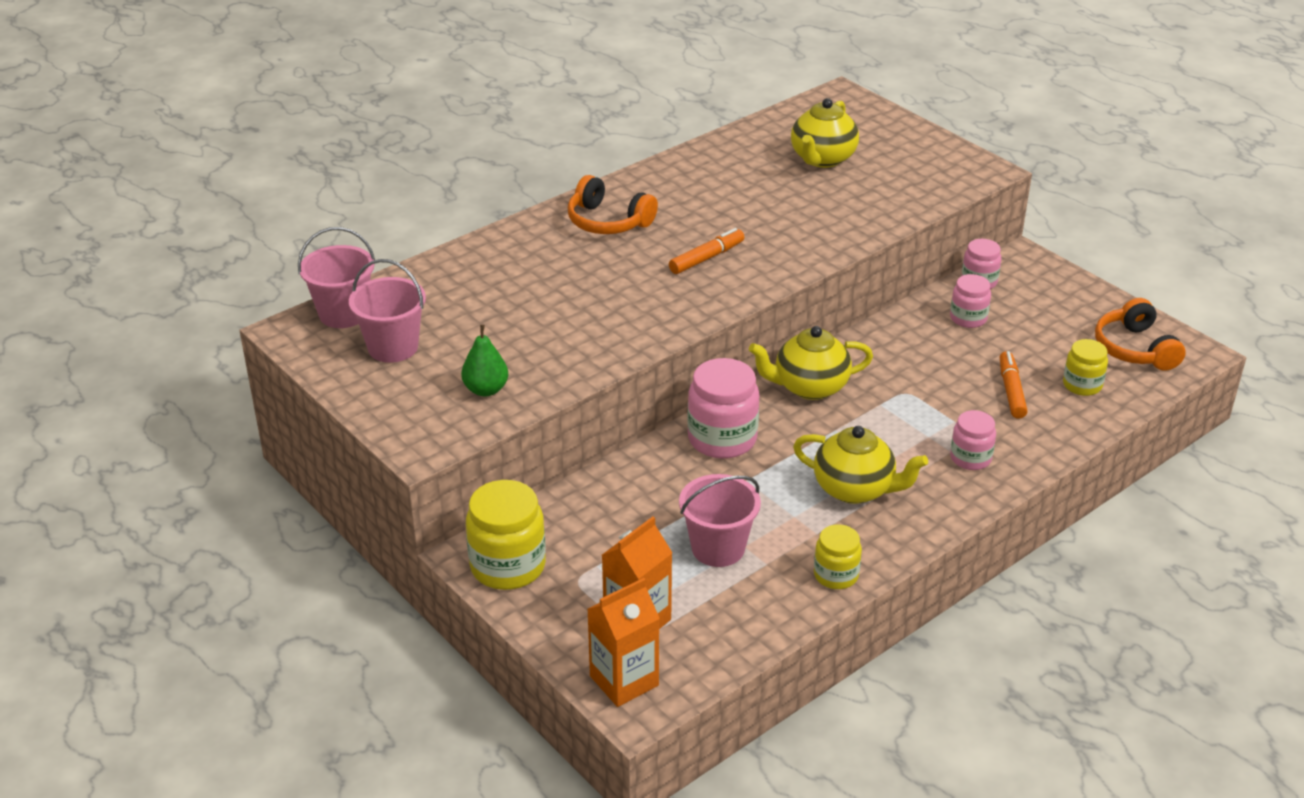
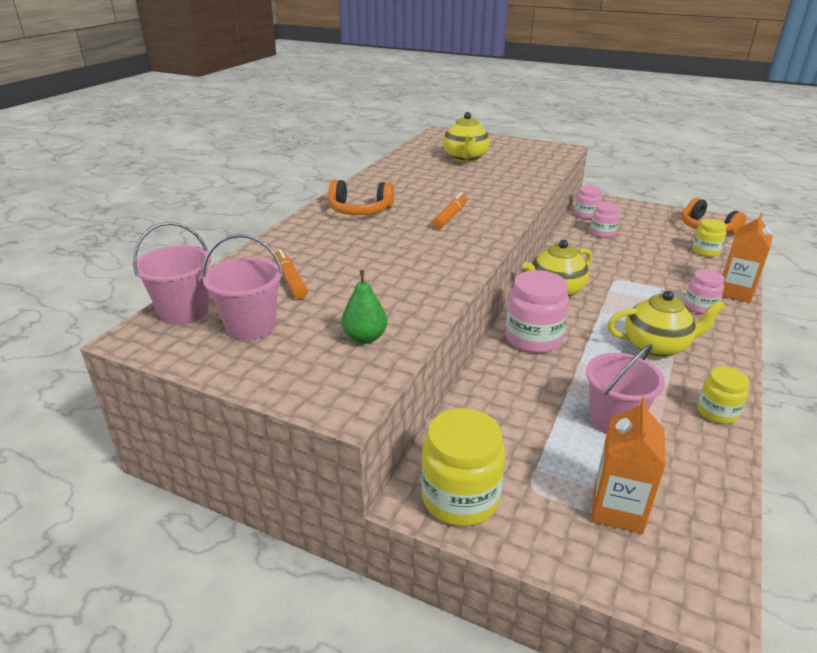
camera: 25 degrees left, 5 degrees down
(624, 681) = (667, 578): orange carton -> orange carton (735, 292)
(1011, 391) = (673, 263): orange marker -> orange marker (290, 280)

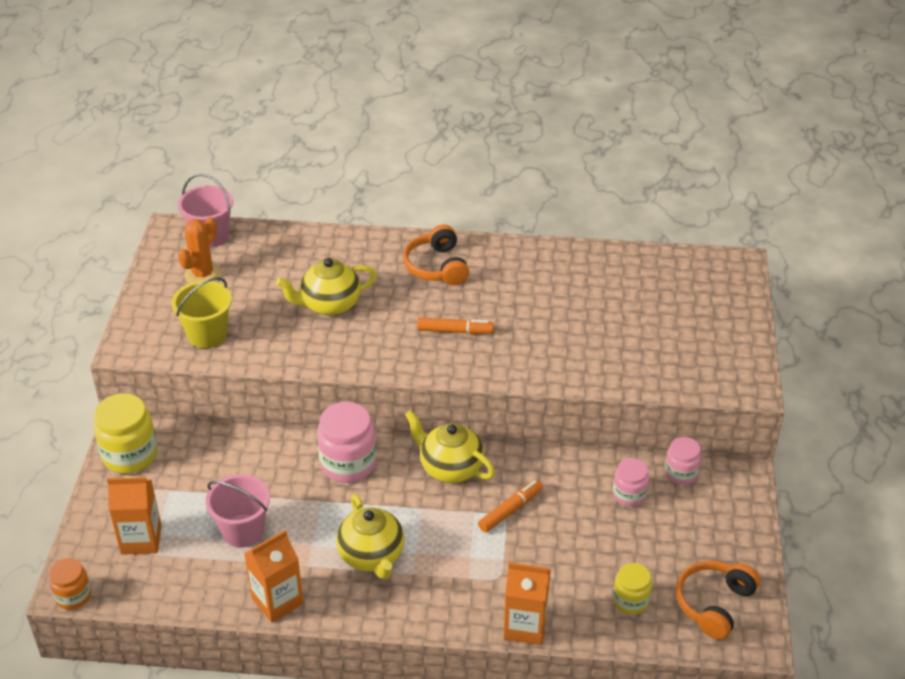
camera: 70 degrees right, 10 degrees up
(251, 326) = (203, 274): pink bucket -> orange cactus
(290, 280) = (277, 270): orange marker -> orange marker (510, 510)
(365, 338) = (207, 335): green pear -> yellow bucket
(465, 158) = (644, 306): yellow teapot -> yellow teapot (329, 305)
(700, 306) = (472, 592): pink jar -> none
(717, 412) = (277, 601): yellow jar -> orange carton
(721, 601) = (73, 596): none -> orange jar

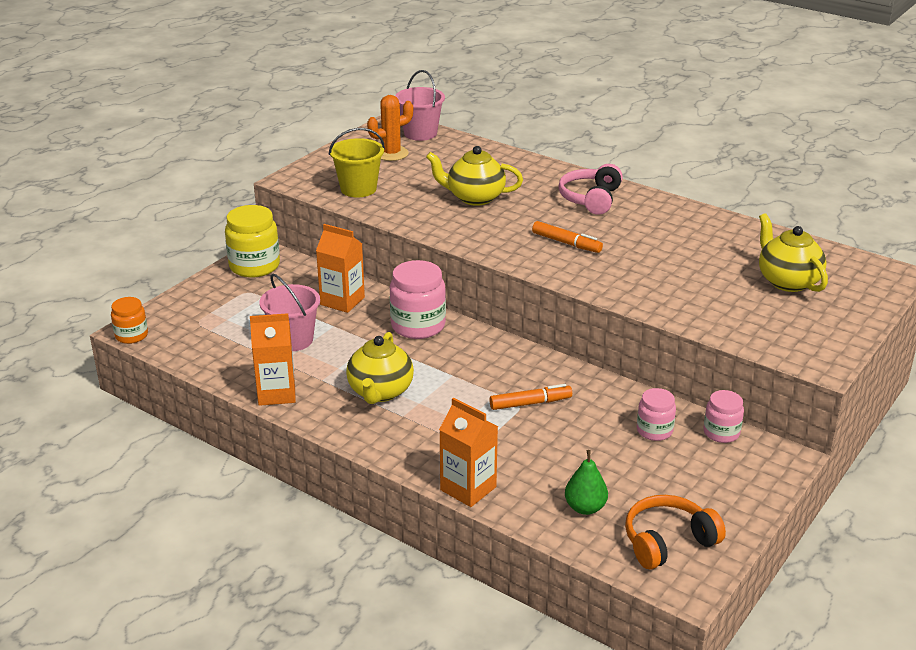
camera: 30 degrees right, 10 degrees down
(141, 539) = (212, 319): orange carton -> orange carton (342, 301)
(437, 266) = (591, 199): orange headphones -> pink headphones
(450, 467) = (503, 356): yellow teapot -> yellow teapot (787, 281)
(630, 601) = (585, 508): yellow jar -> green pear

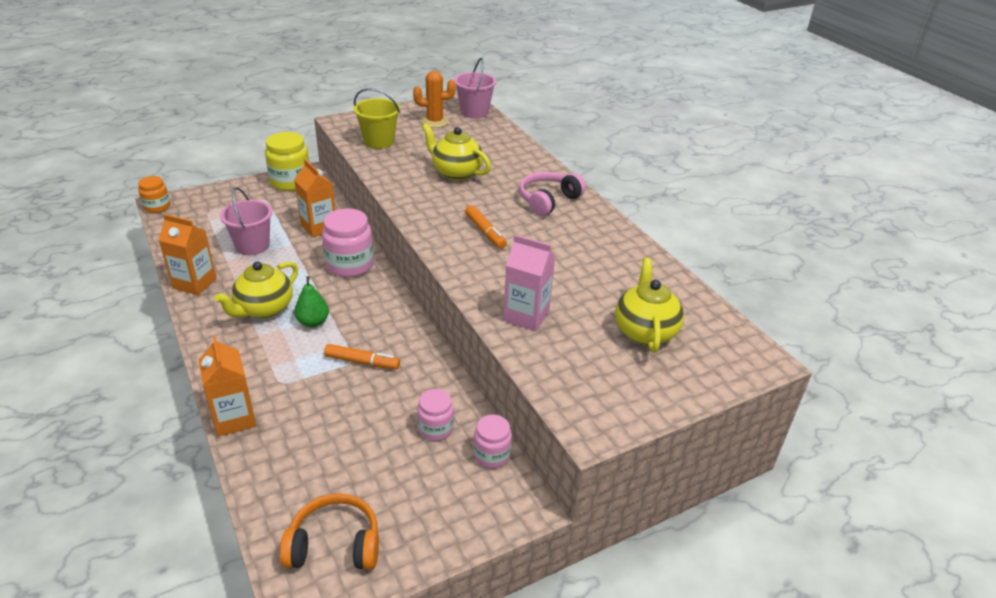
camera: 25 degrees right, 5 degrees up
(585, 508) = (303, 478): green pear -> green pear (313, 322)
(682, 300) = (526, 316): none -> pink carton

